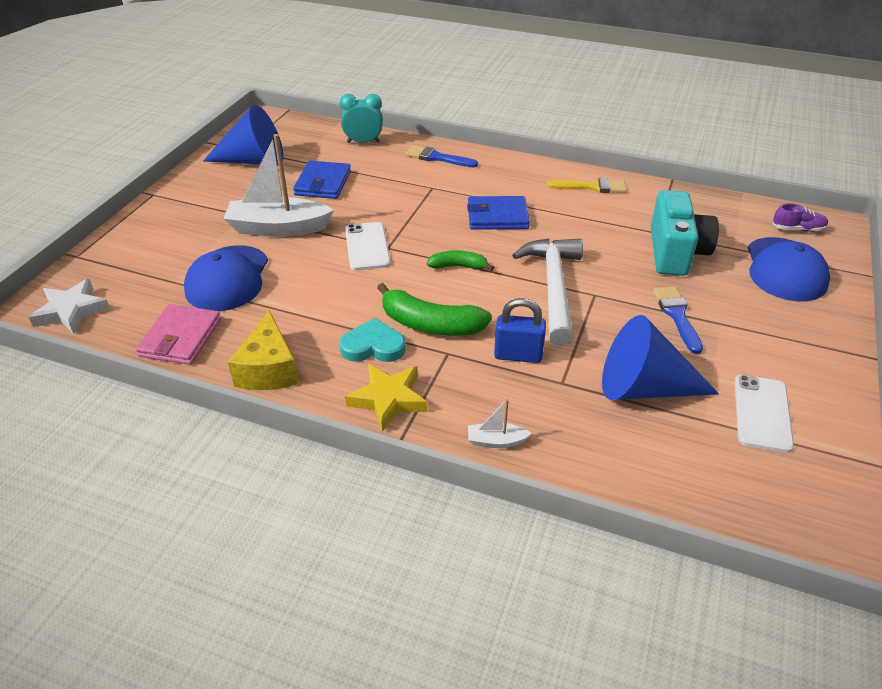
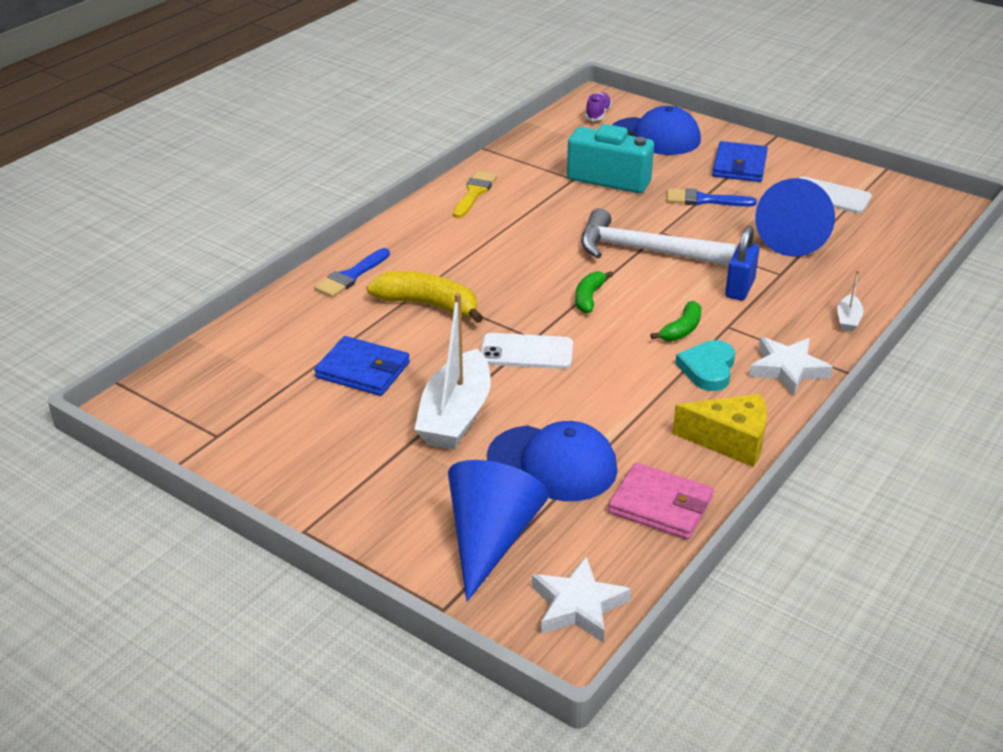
camera: 75 degrees left, 5 degrees down
(253, 161) = (262, 426): blue cone -> blue cone (490, 539)
(363, 142) = (272, 326): turquoise clock -> none
(388, 399) = (788, 369): yellow star -> white star
(413, 194) = (428, 305): none -> yellow banana
(430, 324) = (681, 330): green banana -> green banana, size x0.58
(497, 216) = (504, 258): blue wallet -> blue wallet (739, 165)

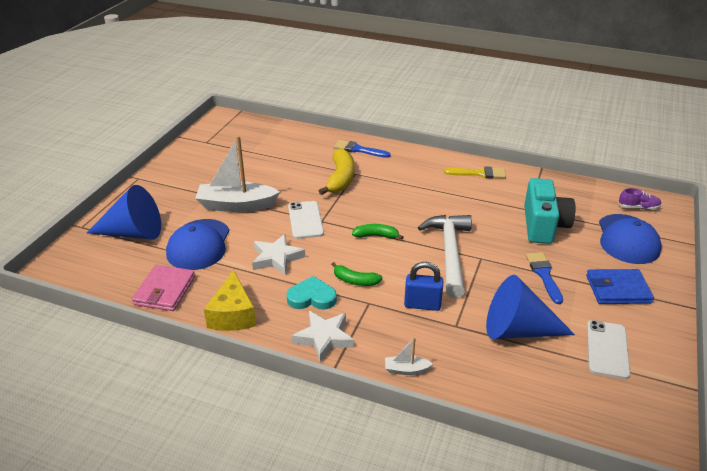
camera: 75 degrees right, 0 degrees up
(363, 370) = (270, 170): blue wallet -> none
(578, 605) = (80, 269): white star -> white star (276, 258)

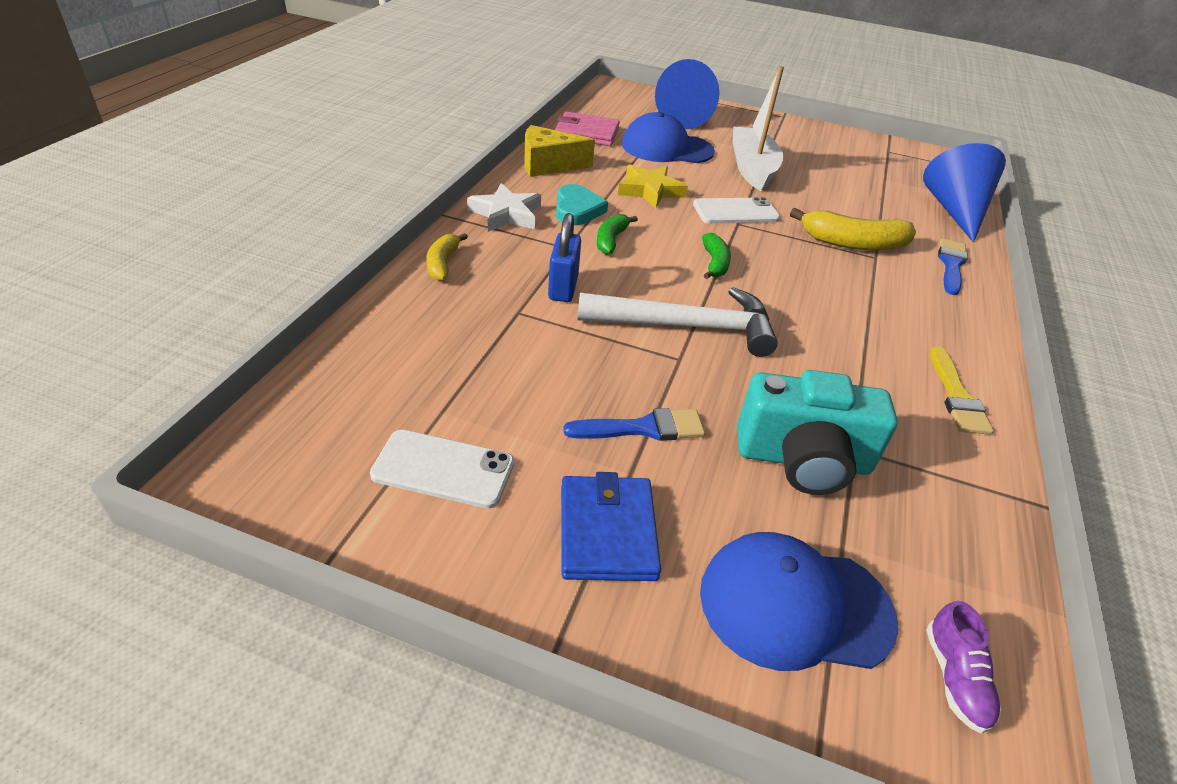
camera: 85 degrees right, 5 degrees up
(276, 258) = (650, 190): white star -> yellow star
(406, 370) = (443, 263): white boat -> yellow banana
(518, 330) = (502, 370): blue cone -> blue cone (954, 211)

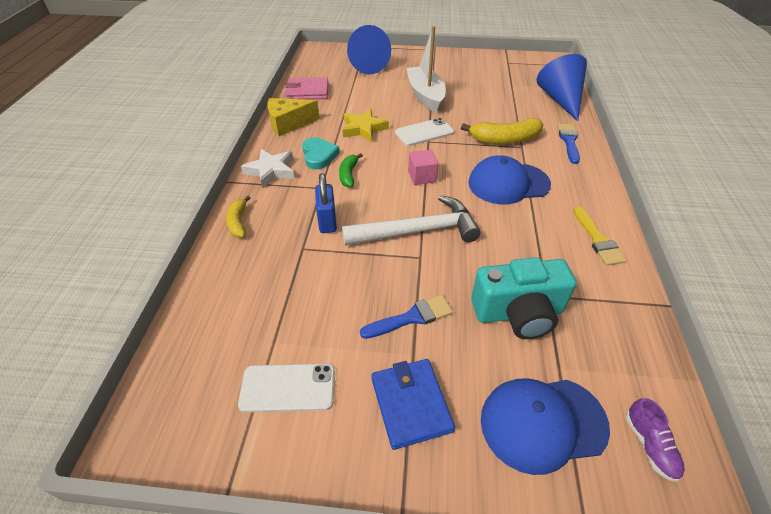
camera: 10 degrees left, 5 degrees up
(667, 148) = (365, 92): blue cap -> blue cap (508, 183)
(714, 263) = (422, 176): green banana -> pink cube

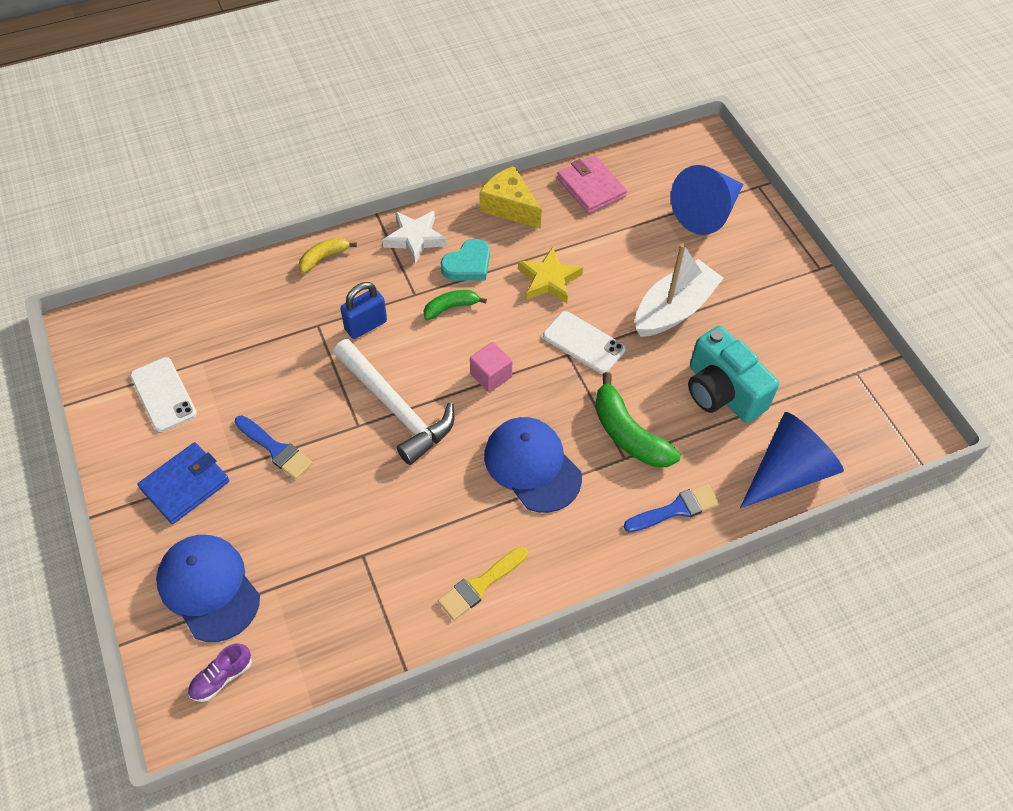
camera: 60 degrees right, 10 degrees up
(505, 139) = (628, 434): yellow banana -> green banana
(518, 313) = (324, 535): turquoise camera -> turquoise camera (722, 392)

